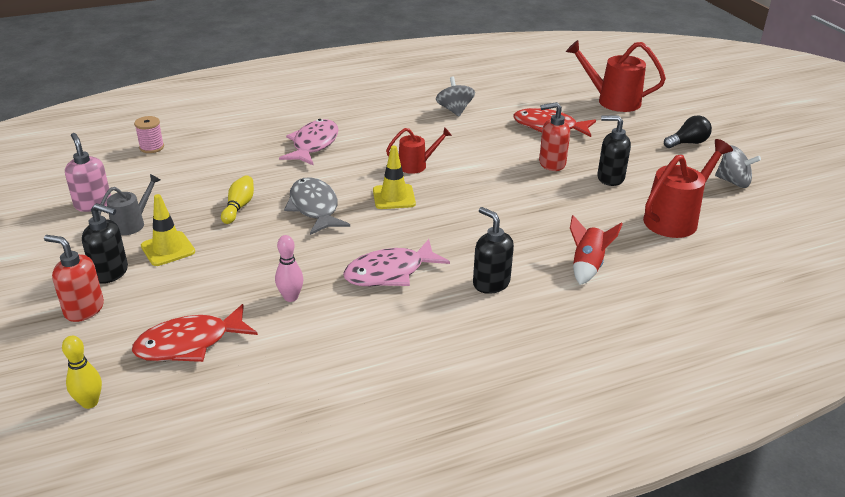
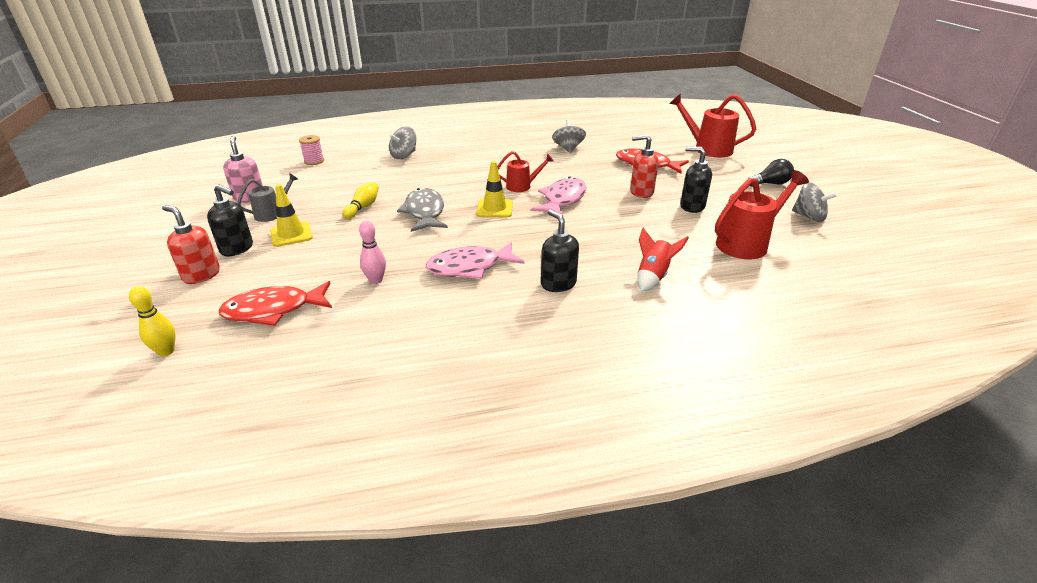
camera: 10 degrees right, 0 degrees up
(261, 132) = (404, 155): none -> grey spinning top
(313, 144) = (442, 166): pink fish -> pink fish (562, 199)

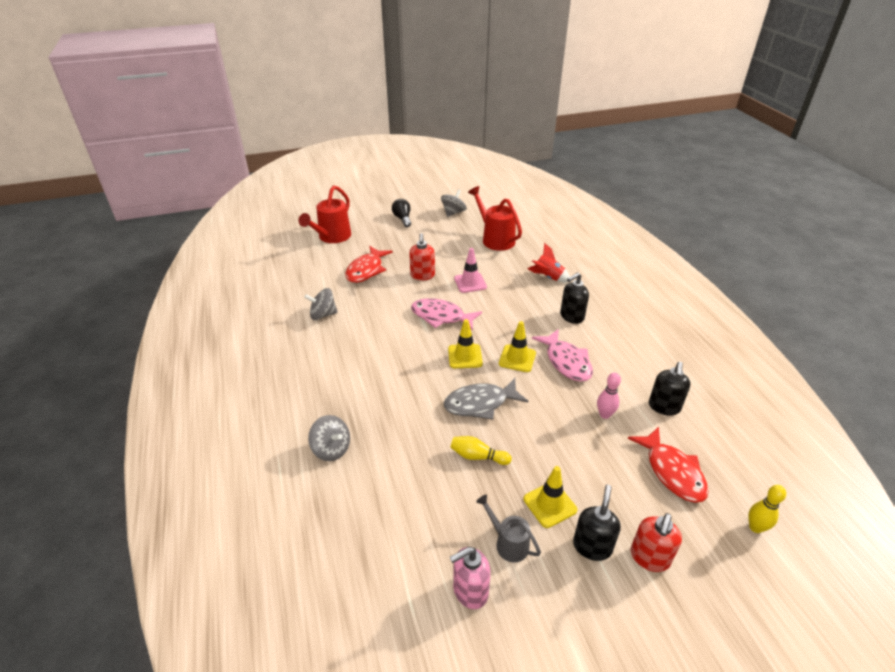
camera: 95 degrees left, 5 degrees up
(314, 161) = (345, 551): pink spool -> none
(484, 237) = (517, 358): none -> yellow traffic cone
(522, 186) = (416, 341): red watering can -> none
(630, 219) = (470, 283): none -> pink traffic cone
(692, 206) = (445, 254): black soap dispenser -> black soap dispenser (664, 407)

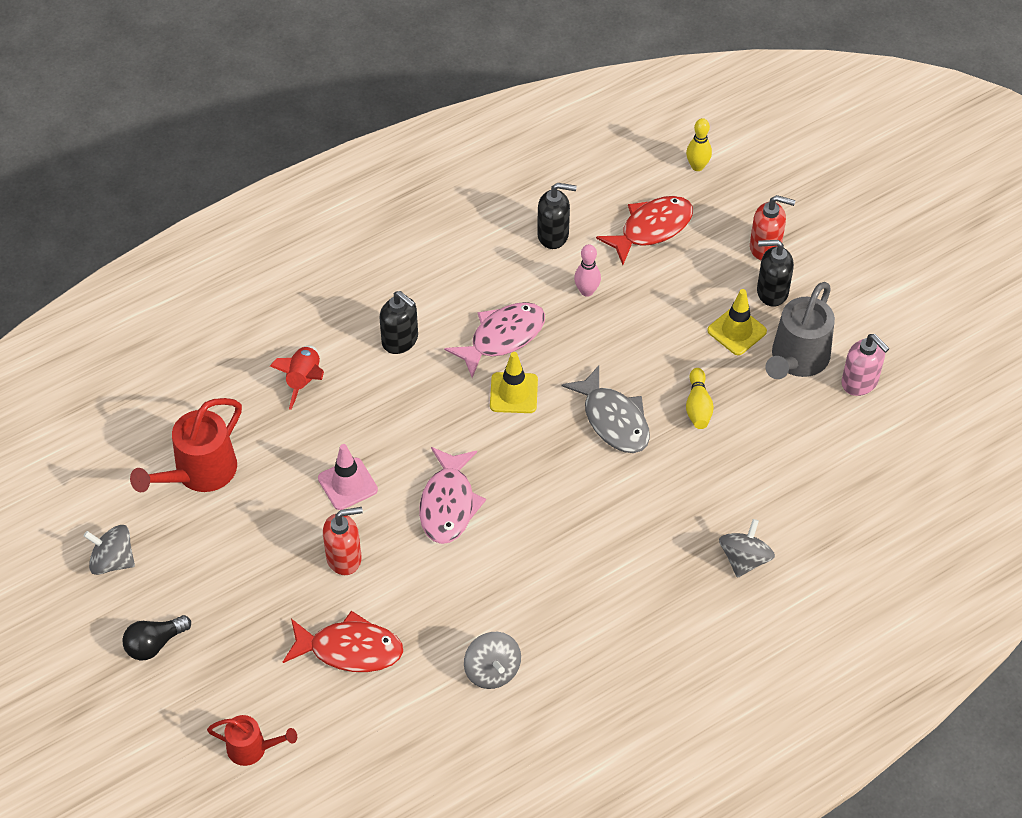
camera: 105 degrees left, 15 degrees up
(332, 237) = (253, 748): red watering can -> red watering can, size x0.59
(465, 356) = (529, 454): yellow traffic cone -> none
(508, 543) = (796, 360): grey watering can -> grey watering can, size x1.70

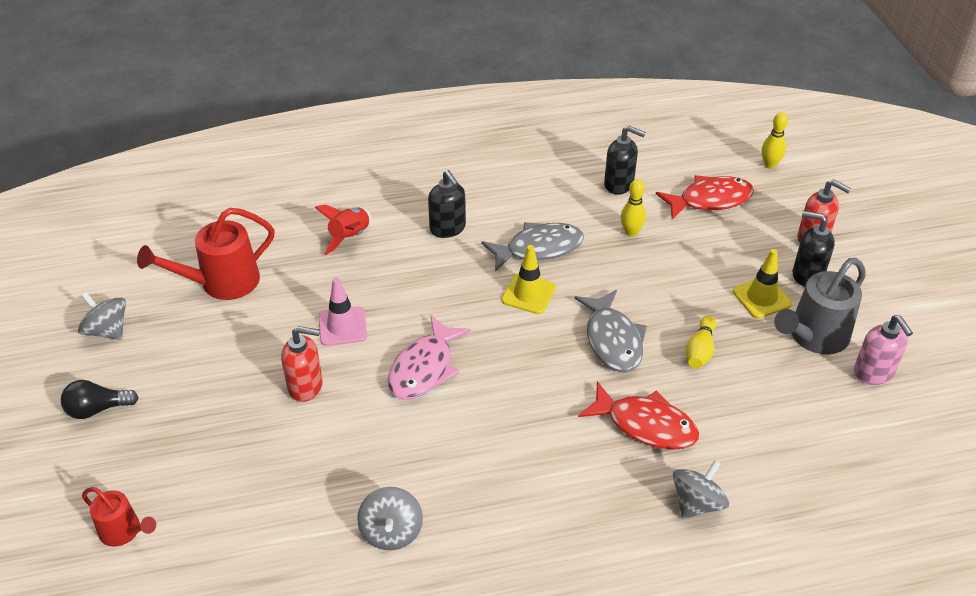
camera: 20 degrees right, 10 degrees down
(350, 649) = (266, 468): red fish -> red fish (645, 425)
(502, 337) = (539, 248): pink fish -> grey fish
(587, 291) = (631, 232): pink bowling pin -> yellow bowling pin

